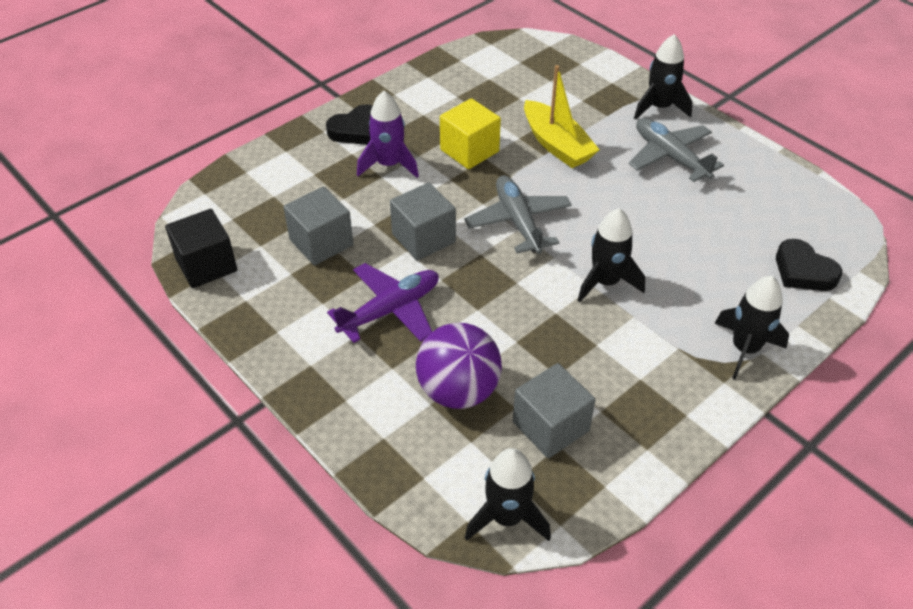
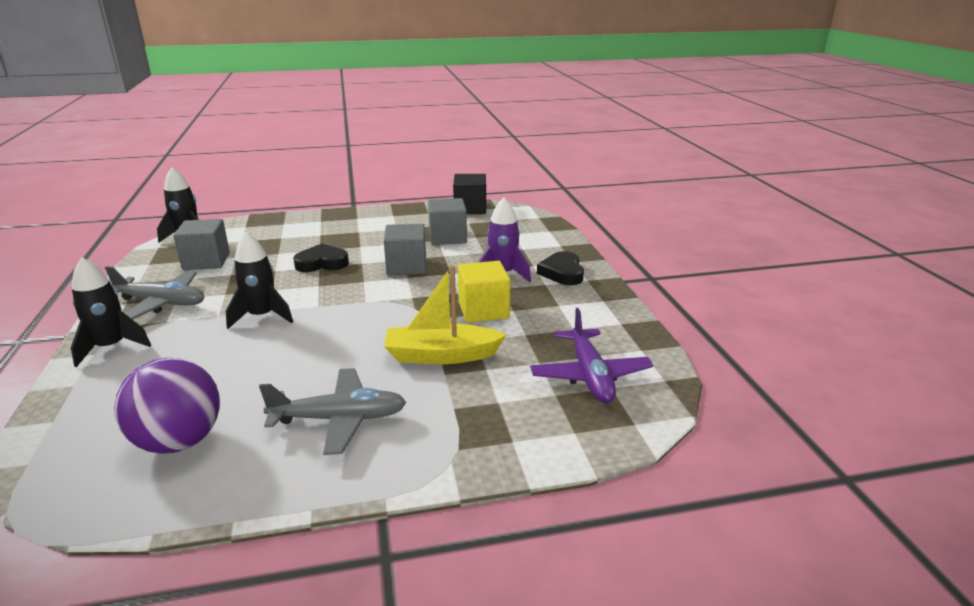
camera: 120 degrees right, 20 degrees down
(390, 310) = (361, 243): purple plane -> purple plane (590, 375)
(458, 391) = (274, 245): purple ball -> purple ball (179, 441)
(518, 222) = (372, 304): grey plane -> grey plane (161, 303)
(659, 107) = (426, 456): black rocket -> none
(803, 271) = (96, 422): black heart -> black heart (322, 263)

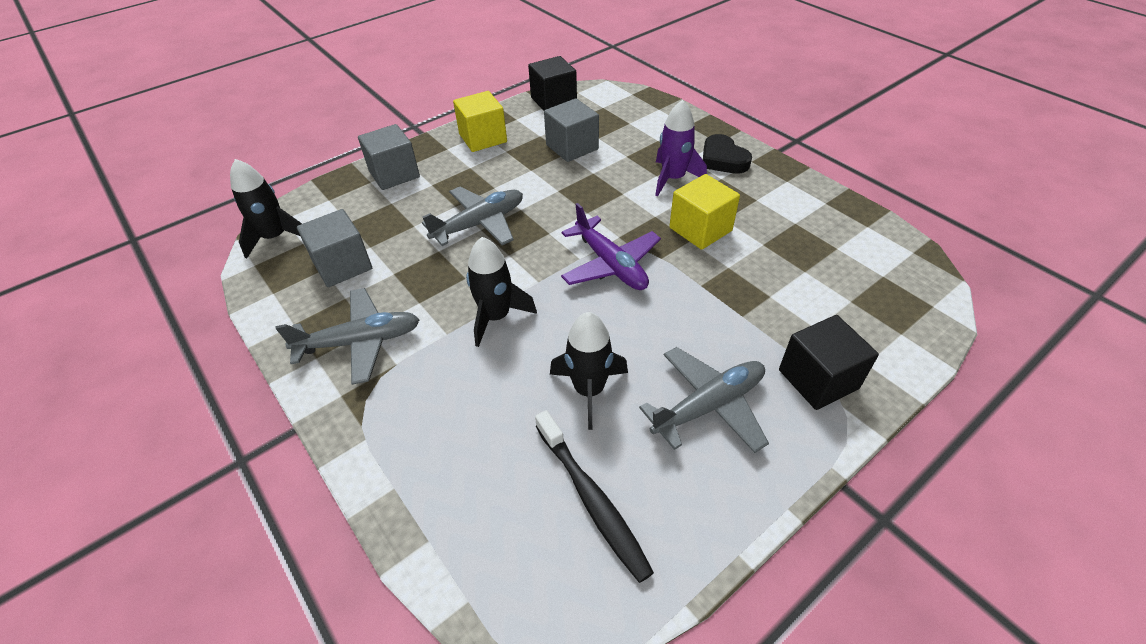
camera: 25 degrees left, 20 degrees up
(111, 347) = (375, 422): black rocket -> black rocket (589, 390)
(179, 441) = (592, 499): purple ball -> black toothbrush
(322, 263) = (479, 224): black heart -> grey plane
(389, 218) = (483, 138): none -> yellow cube
(406, 266) = (572, 199): grey cube -> grey cube (394, 174)
(441, 355) = (719, 296): yellow boat -> none
(453, 435) = (818, 379): none -> black cube
(590, 375) = (857, 270): purple plane -> purple plane (610, 264)

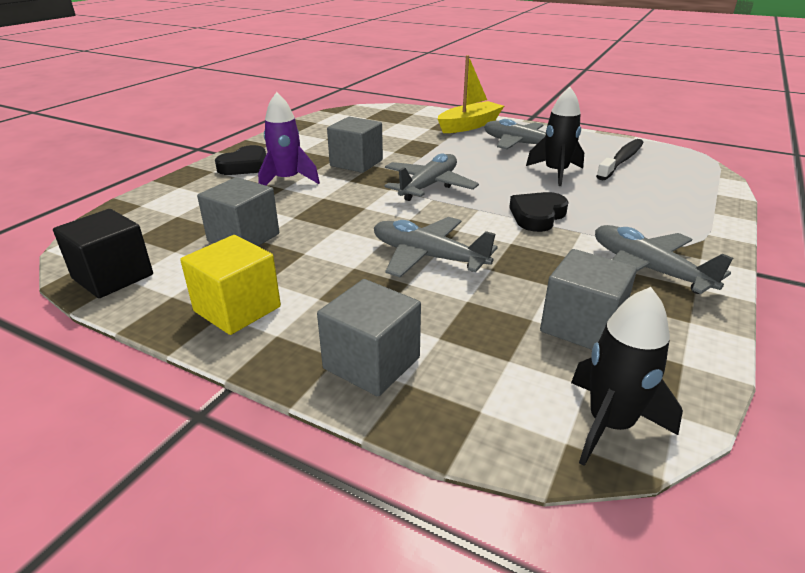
camera: 115 degrees left, 15 degrees down
(496, 317) = (537, 216): black rocket -> black heart
(610, 264) = (429, 186): purple plane -> grey plane
(700, 229) = (356, 163): yellow cube -> grey cube
(818, 379) = (469, 125): black cube -> yellow boat

